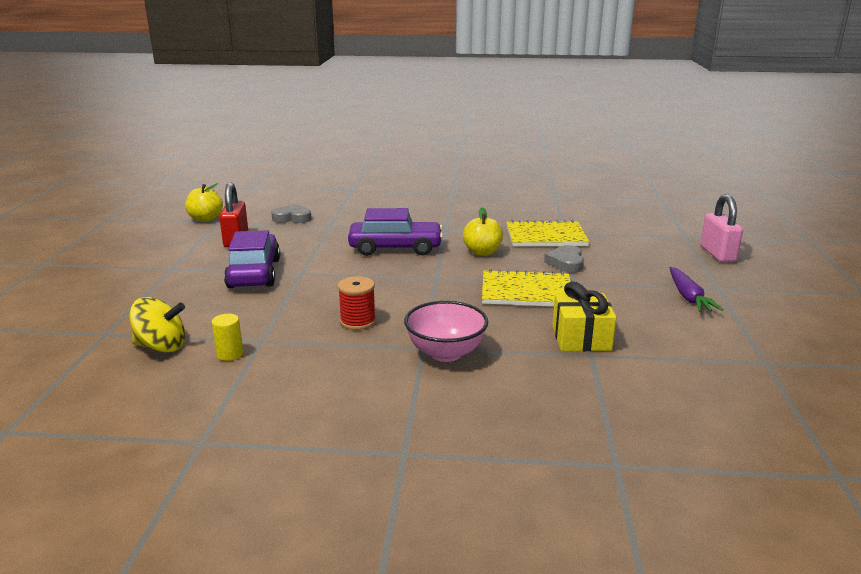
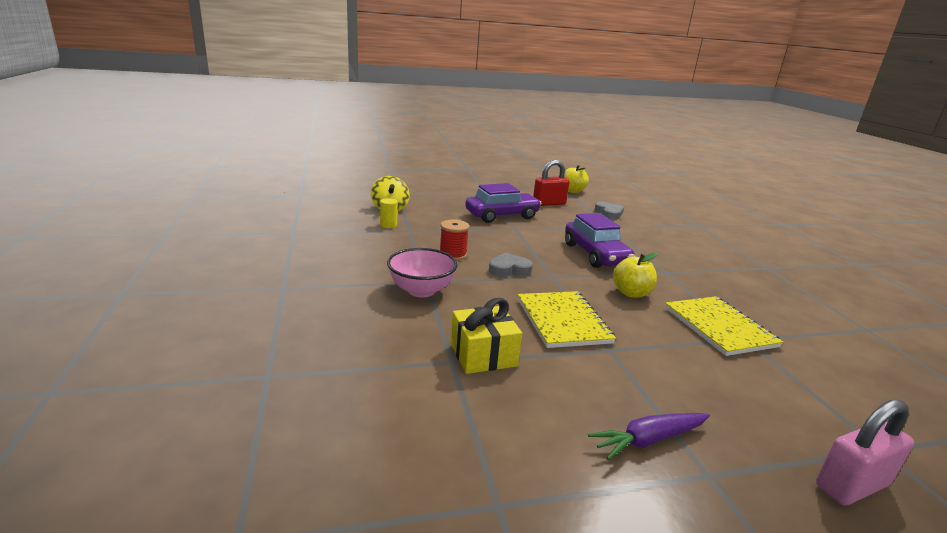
camera: 70 degrees right, 0 degrees up
(566, 263) = (658, 342): grey heart -> grey heart (509, 269)

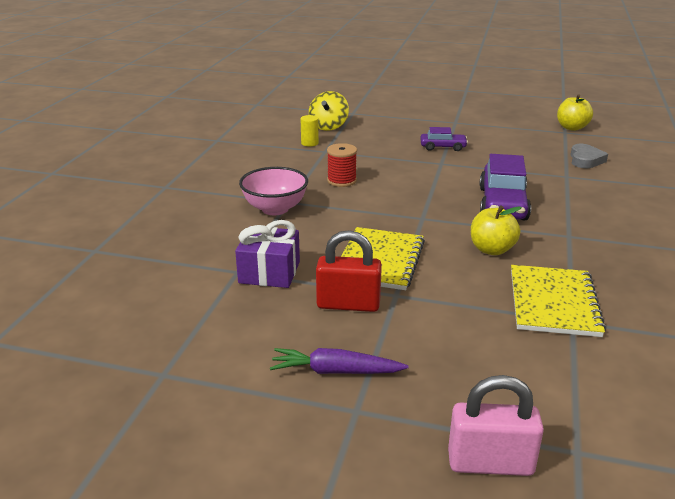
camera: 30 degrees right, 5 degrees up
(483, 355) = (269, 272): yellow gift -> purple gift
(502, 215) = (443, 147): purple car -> purple car, size x0.54
(509, 269) = (383, 204): grey heart -> none
(549, 203) = (519, 139): red padlock -> red padlock (348, 304)

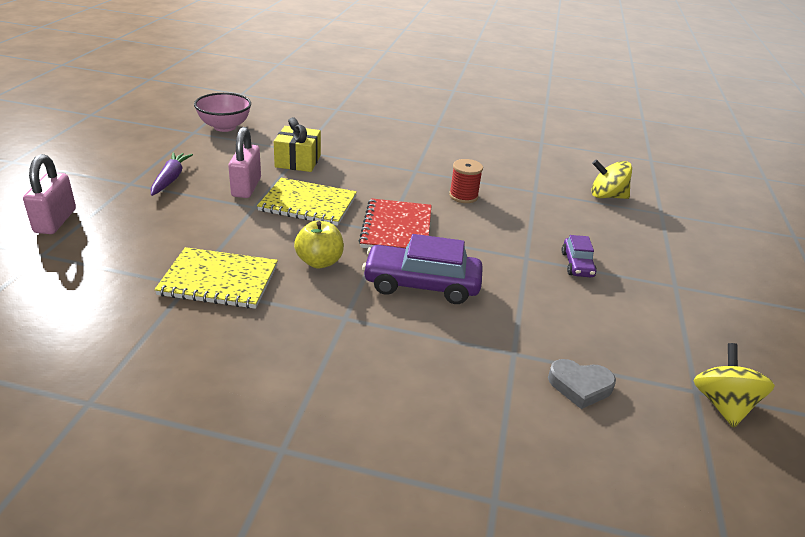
camera: 85 degrees right, 5 degrees up
(269, 272) = (298, 161): purple gift -> yellow gift
(275, 209) = (400, 165): pink bowl -> pink bowl (225, 127)
(309, 143) = (552, 184): yellow cylinder -> none
(348, 304) = (246, 187): red padlock -> pink padlock
(414, 212) = (397, 228): none -> red notebook
(572, 127) = (722, 404): yellow apple -> yellow spinning top

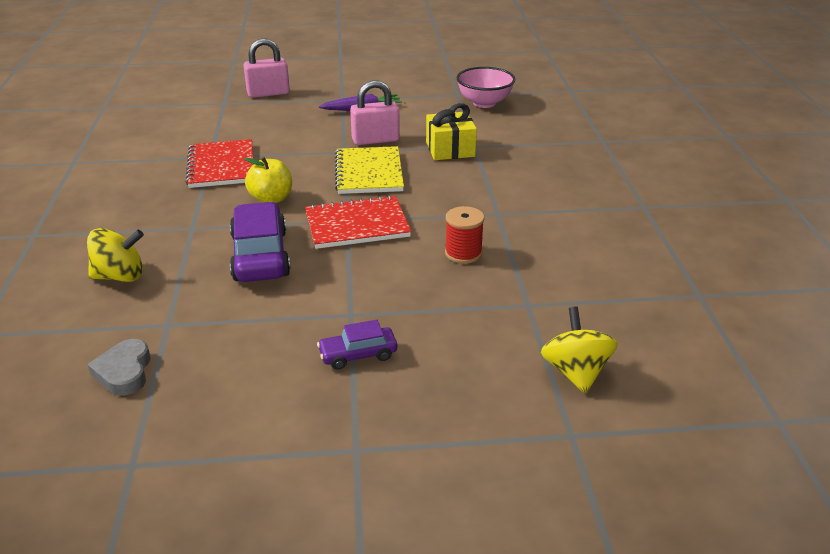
camera: 75 degrees right, 0 degrees up
(219, 280) = (222, 166): yellow notebook -> red notebook
(722, 404) = (111, 488): yellow spinning top -> yellow spinning top (120, 276)

